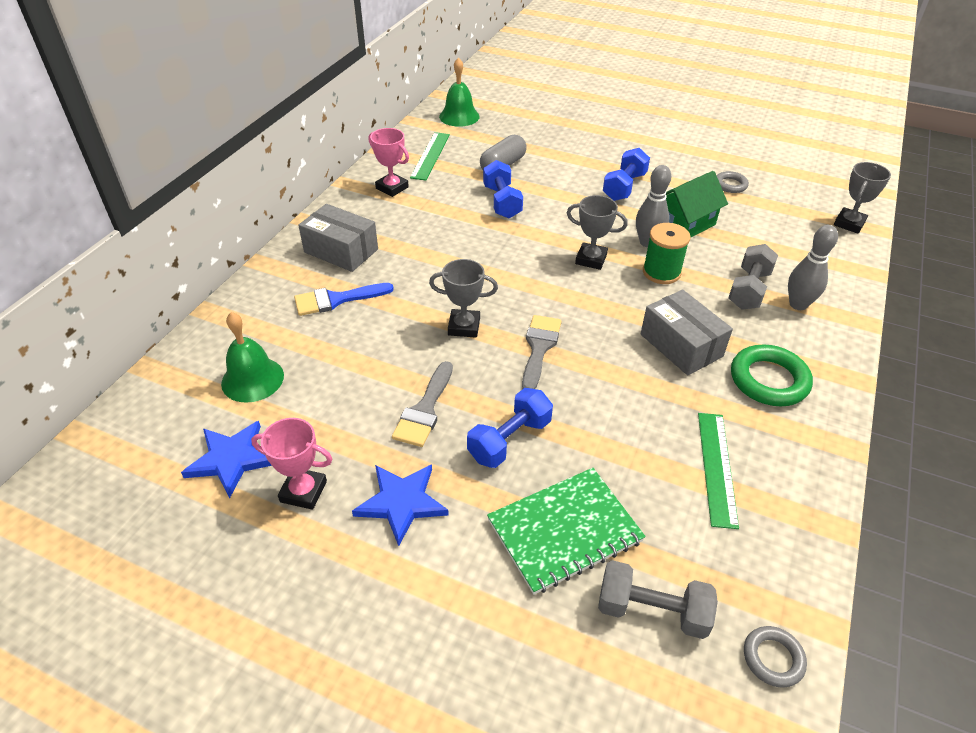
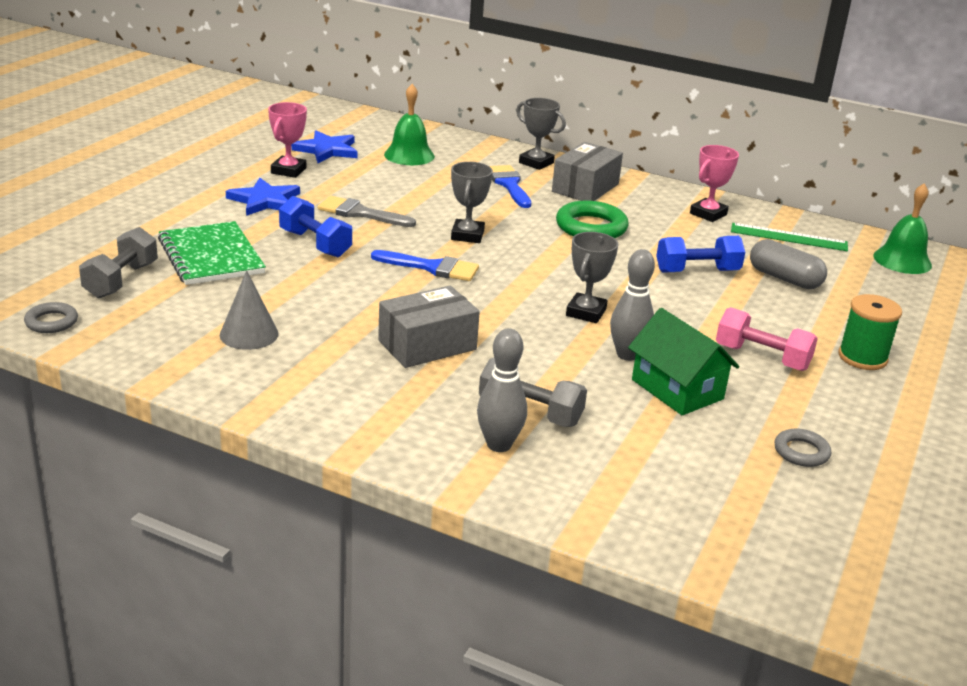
camera: 90 degrees right, 15 degrees down
(539, 348) = (432, 267): grey brush -> blue brush
(624, 187) = (762, 357): blue dumbbell -> pink dumbbell
(661, 272) = (563, 354): green spool -> green spool (862, 357)
(717, 467) = (249, 334): green ruler -> grey cone
(768, 380) = (361, 390): green ring -> green ring (591, 227)
(849, 223) = (716, 552): grey trophy -> grey trophy (536, 163)

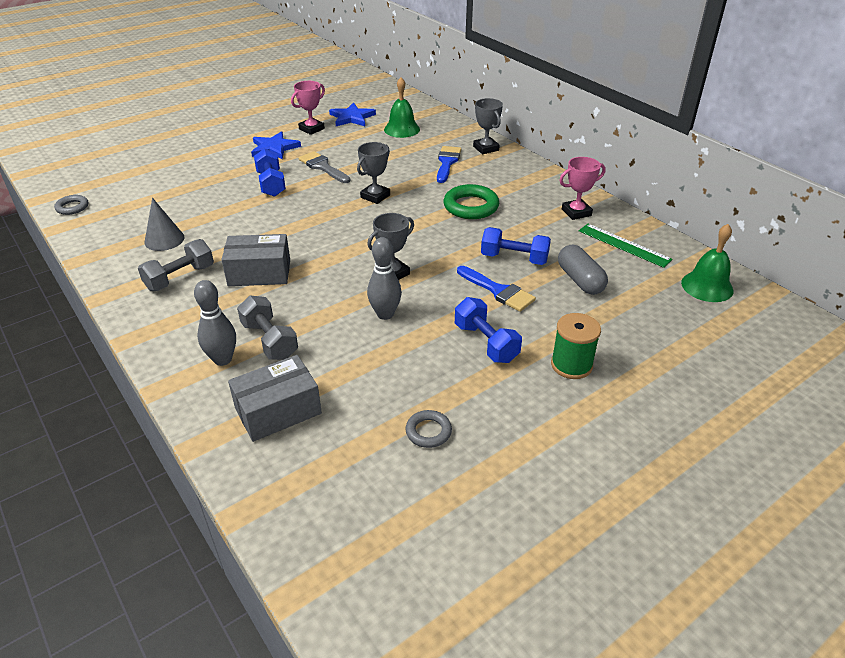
camera: 30 degrees right, 10 degrees up
(121, 280) = (136, 188): grey dumbbell -> grey dumbbell (180, 278)
(211, 256) = (201, 181): green notebook -> none
(432, 267) = (325, 216): blue brush -> blue brush (498, 291)
(585, 188) = (501, 174): grey box -> grey box (278, 411)
(677, 389) = (391, 351): green house -> none
(762, 357) = (486, 343): pink dumbbell -> blue dumbbell

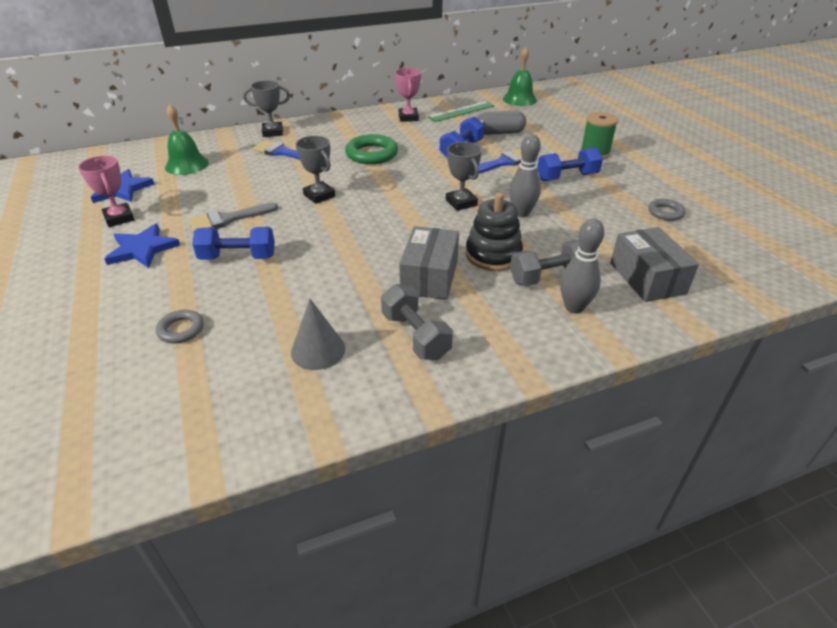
camera: 75 degrees left, 0 degrees up
(72, 207) = (145, 463): grey ring -> grey ring (181, 329)
(300, 303) = (493, 255): none -> black stacking toy

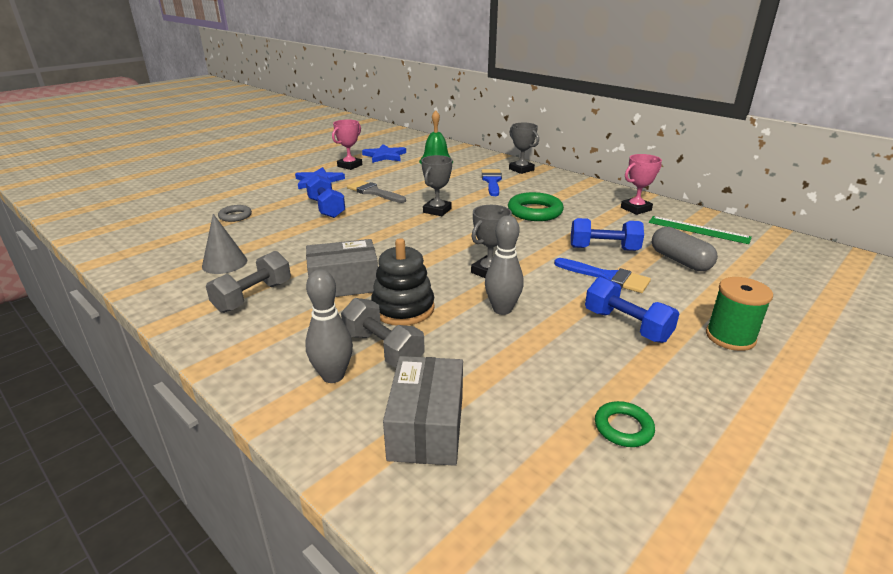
camera: 65 degrees right, 10 degrees down
(519, 99) = (800, 255): green bell -> none
(647, 278) = (426, 427): grey box -> grey box turned 45 degrees counterclockwise
(665, 212) = (623, 428): grey ring -> green ring

